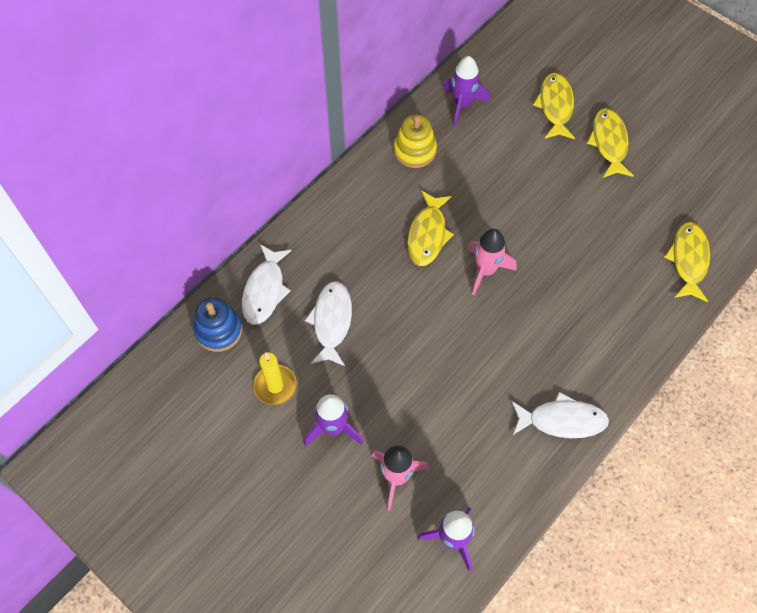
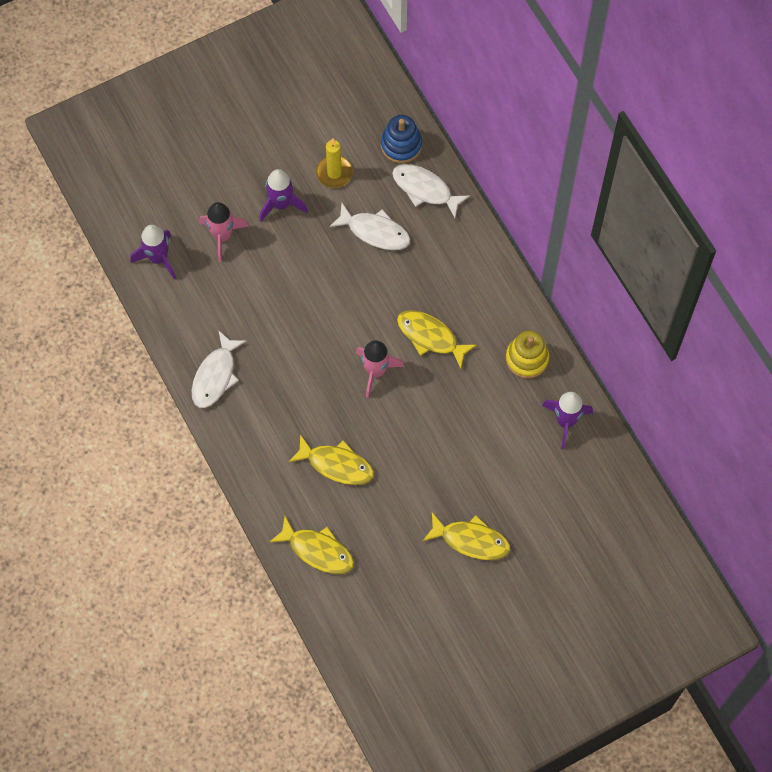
camera: 110 degrees right, 5 degrees up
(555, 106) = (533, 509): yellow fish -> yellow fish (336, 464)

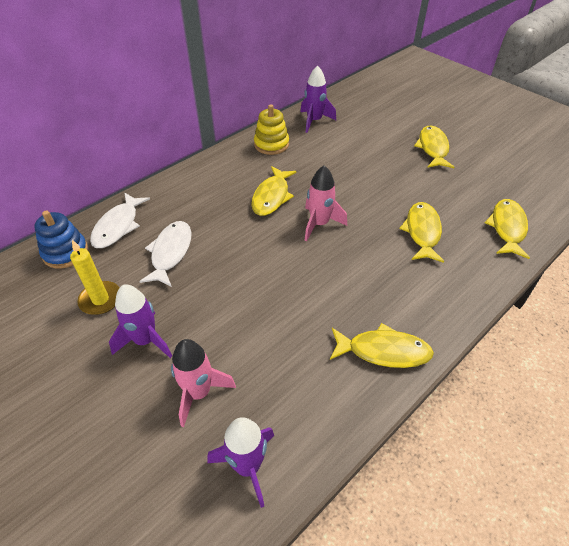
camera: 105 degrees left, 20 degrees down
(215, 376) = (383, 351): white fish -> yellow fish

